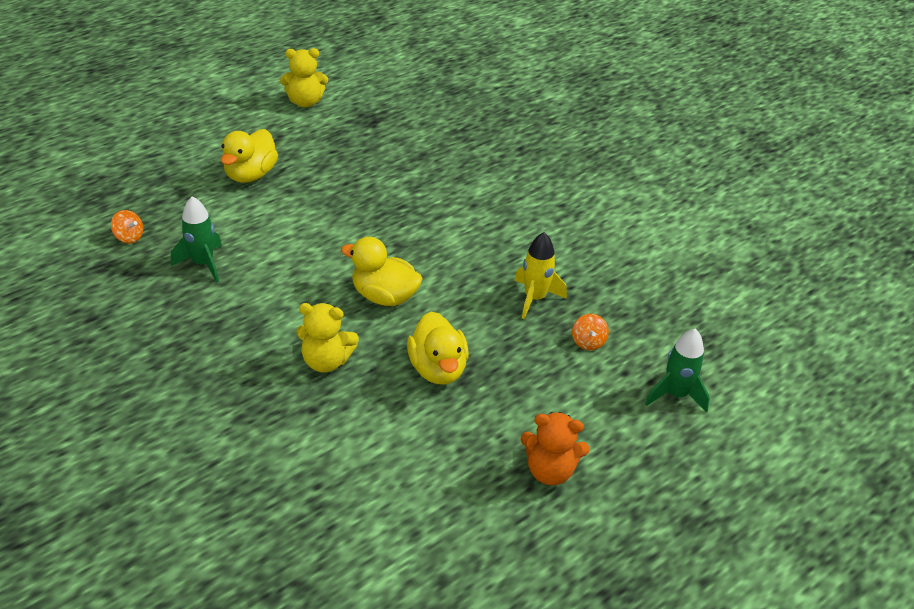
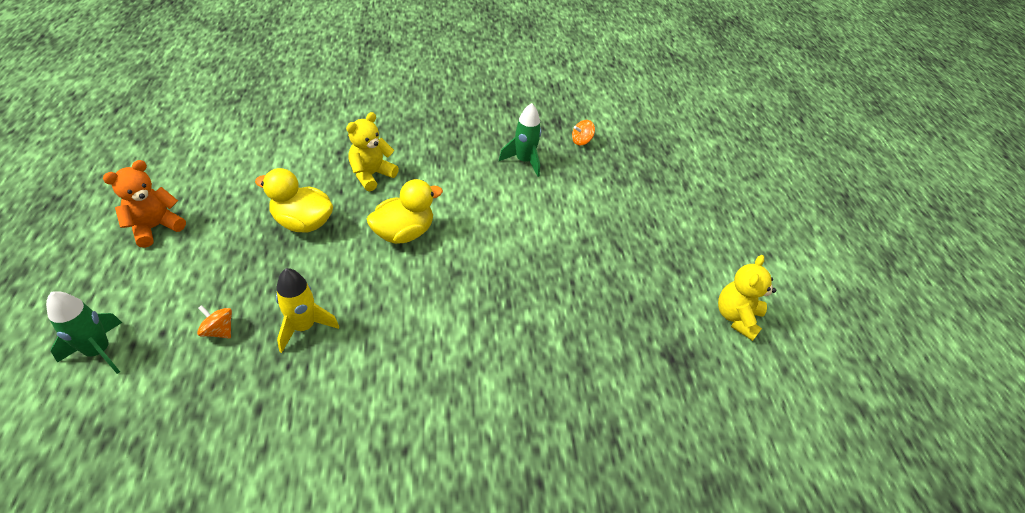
camera: 120 degrees right, 5 degrees up
(250, 174) = (623, 227): yellow duck -> none

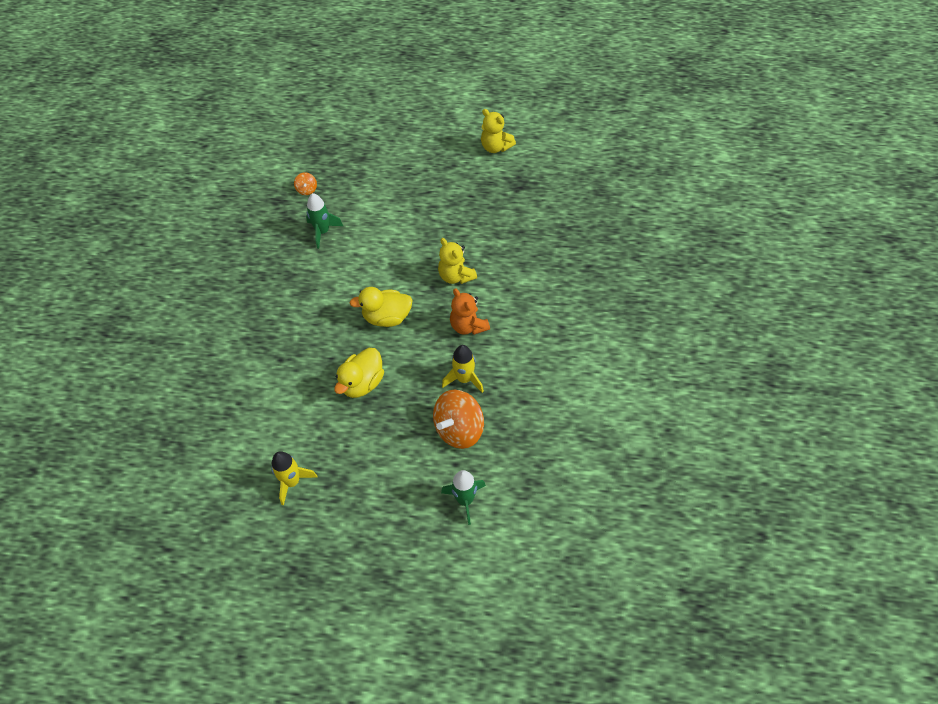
camera: 70 degrees left, 10 degrees up
(155, 227) = (346, 486): orange teddy bear -> orange teddy bear (468, 326)
(172, 182) = (292, 482): none -> yellow rocket
(219, 330) = (459, 429): orange spinning top -> orange spinning top, size x2.19
(371, 175) = (316, 336): yellow teddy bear -> yellow teddy bear (456, 276)
(404, 233) = (387, 317): yellow duck -> yellow duck turned 75 degrees counterclockwise

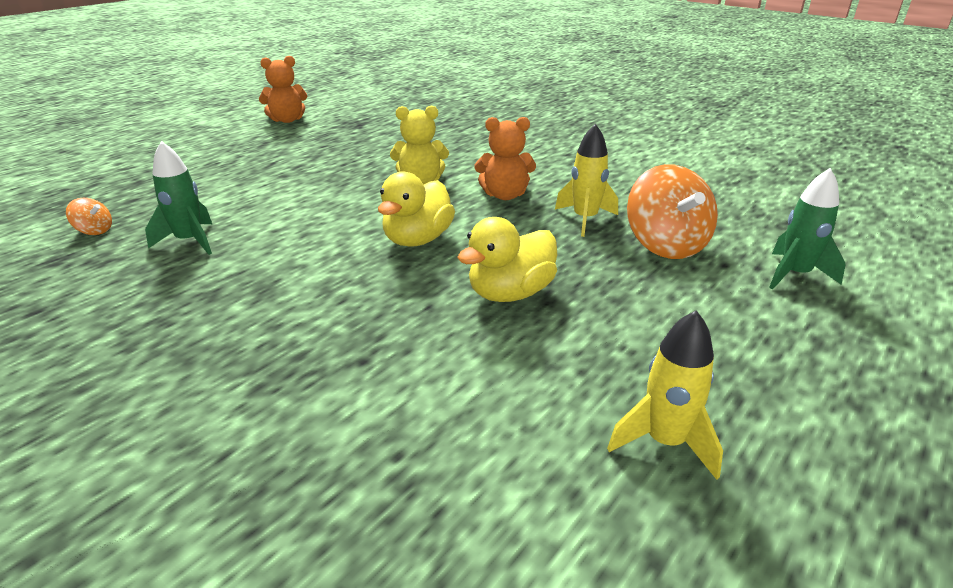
camera: 60 degrees left, 25 degrees down
(362, 383) = (510, 293): yellow duck -> yellow duck turned 75 degrees clockwise
(496, 147) = (287, 120): yellow teddy bear -> orange teddy bear

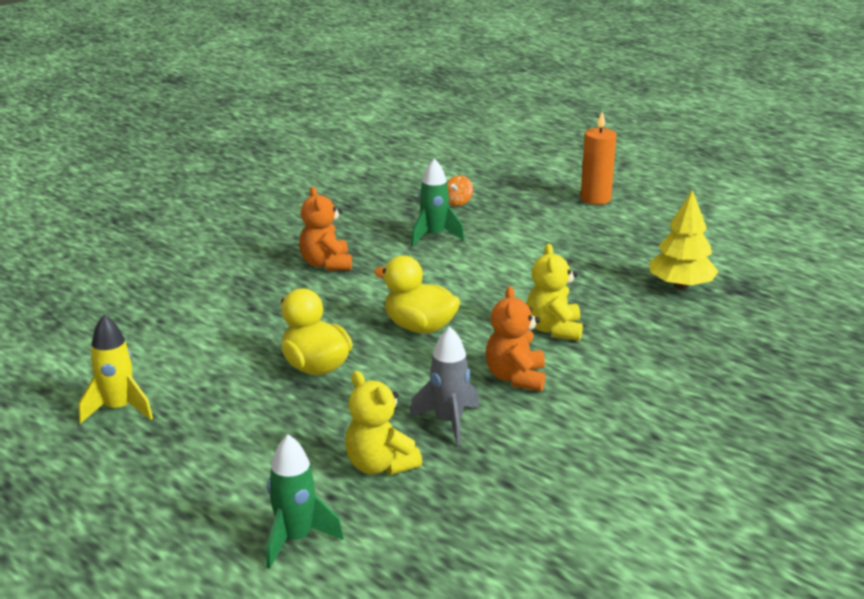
camera: 95 degrees right, 5 degrees down
(146, 163) = (595, 199): none -> orange candle
(287, 120) = (741, 249): orange teddy bear -> orange teddy bear (326, 264)
(347, 139) = (680, 286): none -> yellow tree
(585, 219) = (448, 422): yellow rocket -> grey rocket
(665, 245) = (380, 465): orange spinning top -> yellow teddy bear

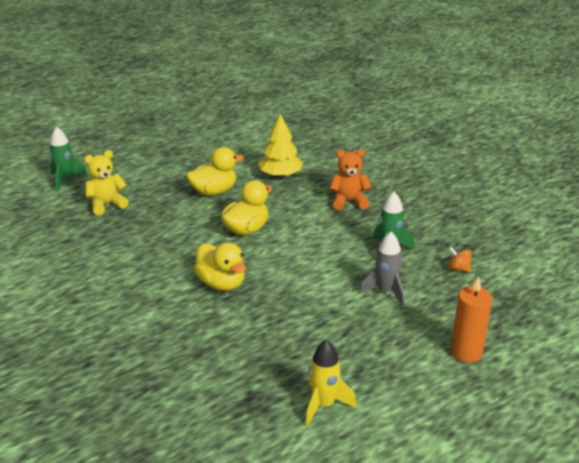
camera: 100 degrees right, 5 degrees up
(118, 409) = (198, 140): yellow rocket -> yellow rocket (324, 405)
(448, 422) = (133, 229): grey rocket -> grey rocket (386, 292)
(516, 378) = (167, 258): orange teddy bear -> none
(554, 329) = (221, 283): yellow teddy bear -> yellow duck
(680, 286) = (269, 364): yellow tree -> yellow tree (280, 175)

